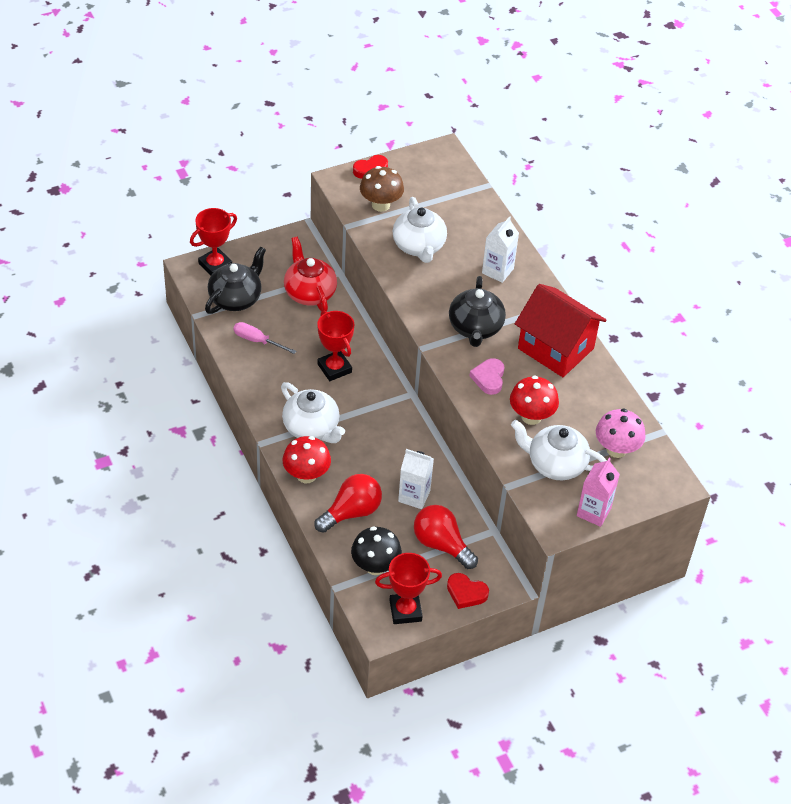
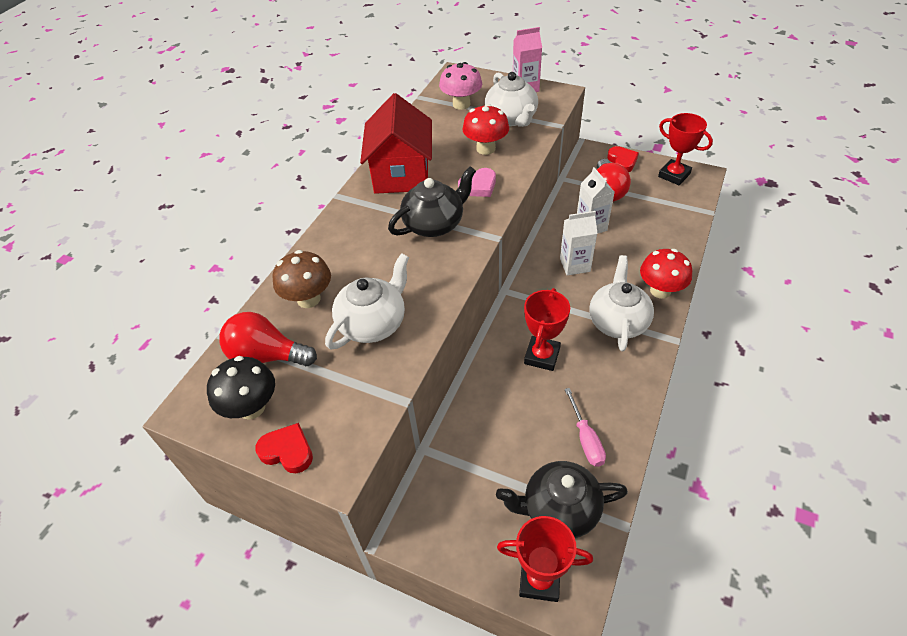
camera: 125 degrees left, 0 degrees up
(309, 292) = (477, 450): red teapot -> none
(351, 512) = (650, 245): red light bulb -> red light bulb (267, 356)
(375, 566) = (668, 207): black mushroom -> black mushroom (252, 407)
(381, 205) = (341, 398): brown mushroom -> brown mushroom (308, 299)
(497, 271) = (347, 253): white carton -> white carton (575, 265)

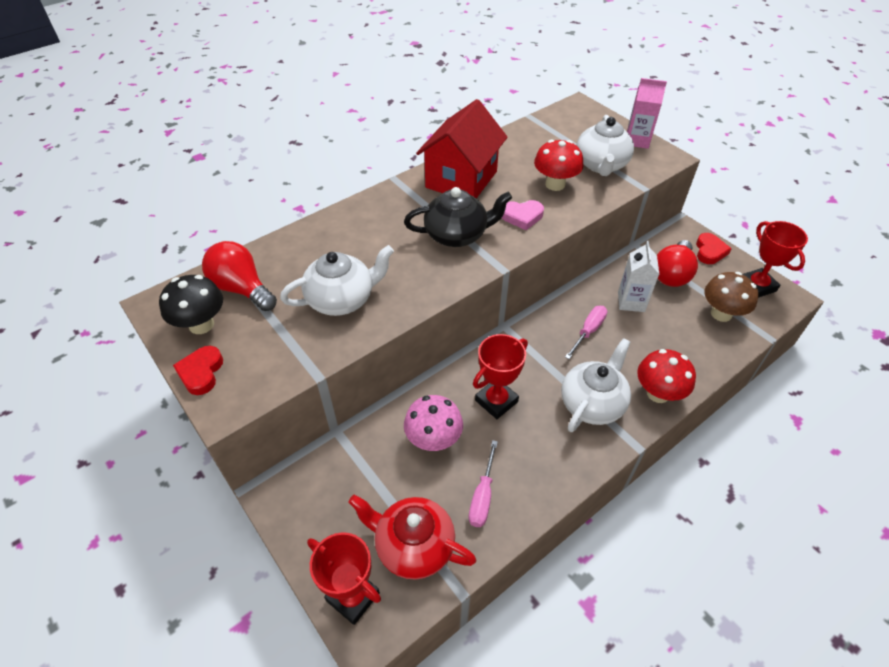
camera: 25 degrees right, 0 degrees up
(287, 451) = (201, 372): red heart -> red heart turned 135 degrees counterclockwise
(308, 299) = (307, 256): brown mushroom -> brown mushroom (721, 314)
(461, 104) = (563, 135): pink mushroom -> pink mushroom (433, 440)
(559, 509) = (413, 546): black teapot -> red teapot
(575, 265) = (588, 331): white carton -> pink screwdriver

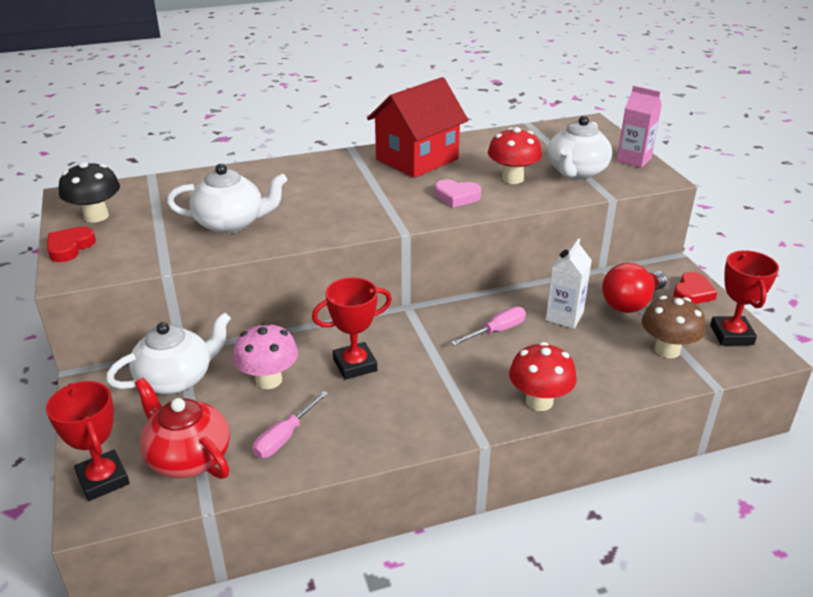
camera: 20 degrees right, 15 degrees down
(242, 288) = (150, 199): red light bulb -> none
(457, 235) = (378, 198): black teapot -> none
(592, 403) = (457, 392): white teapot -> white teapot (176, 379)

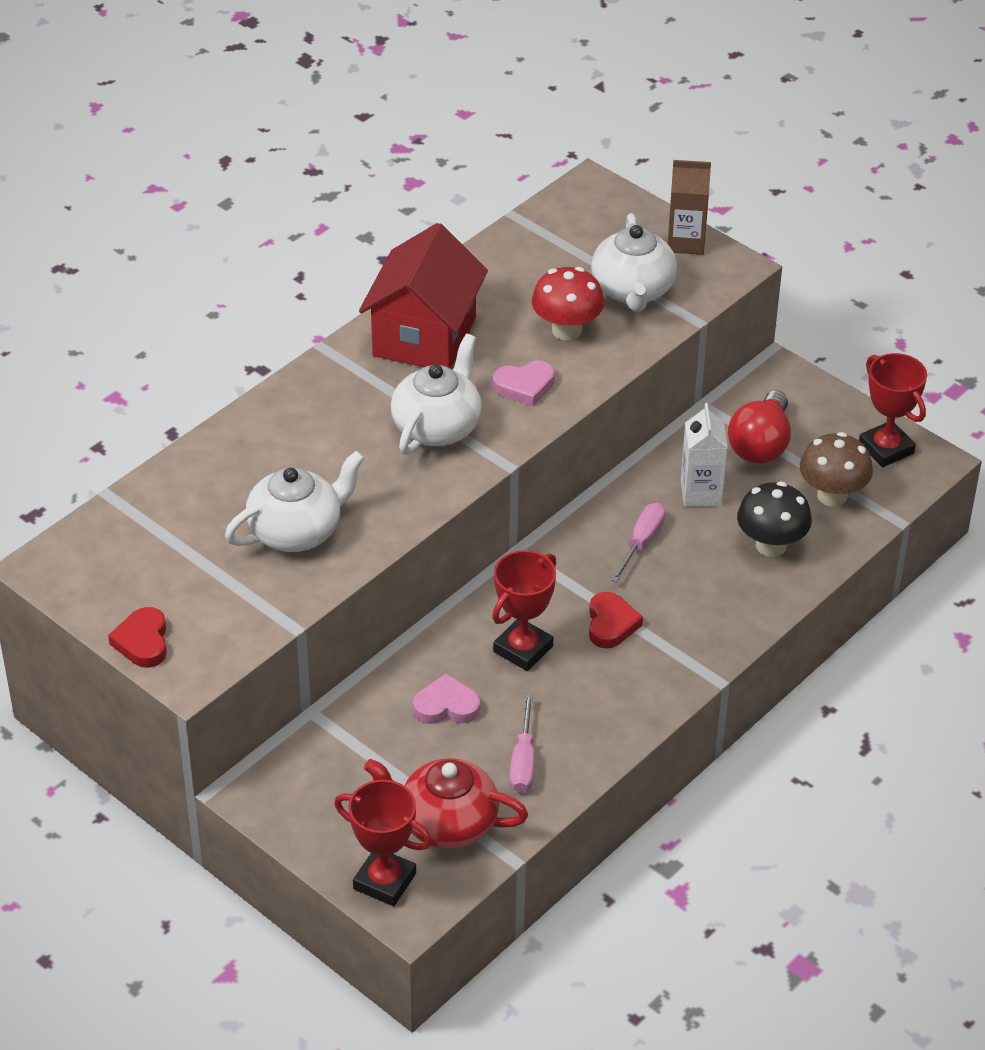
camera: 30 degrees left, 10 degrees up
(96, 216) = (117, 585): black mushroom -> black mushroom (771, 545)
(176, 379) = (343, 748): white teapot -> white teapot (437, 427)
(268, 380) = (446, 706): pink mushroom -> pink heart
(539, 401) = (743, 613): red mushroom -> none
(634, 159) = (686, 242): pink carton -> brown carton
(692, 293) = (817, 403): red heart -> red heart (611, 624)

